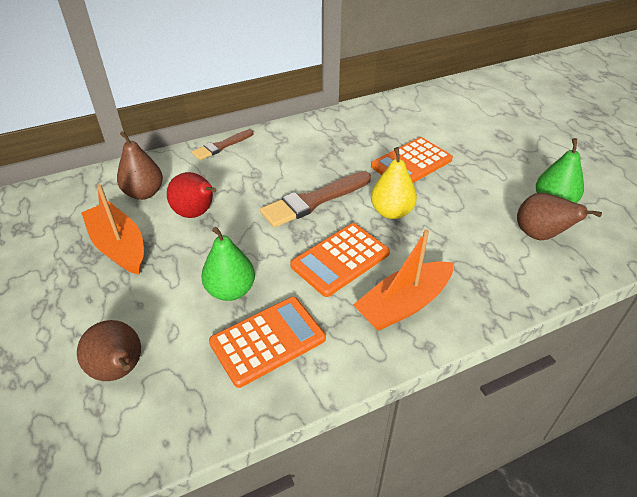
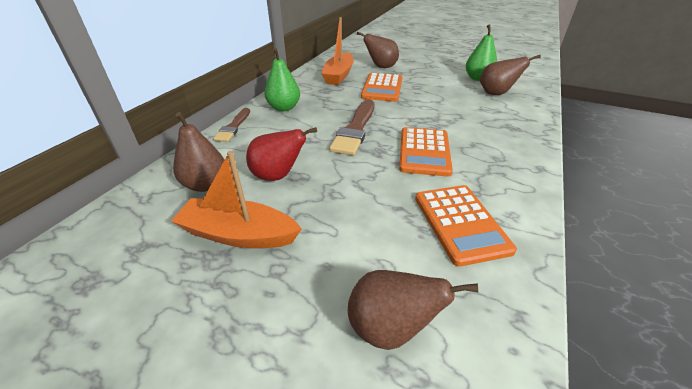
camera: 40 degrees left, 5 degrees down
(231, 290) = (385, 209): green pear -> green pear (284, 108)
(267, 341) = (460, 223): orange calculator -> orange calculator turned 150 degrees clockwise
(391, 212) = (411, 115): yellow pear -> none
(403, 304) = (495, 155): orange boat -> orange boat (339, 75)
(453, 132) = (381, 67): none -> brown pear

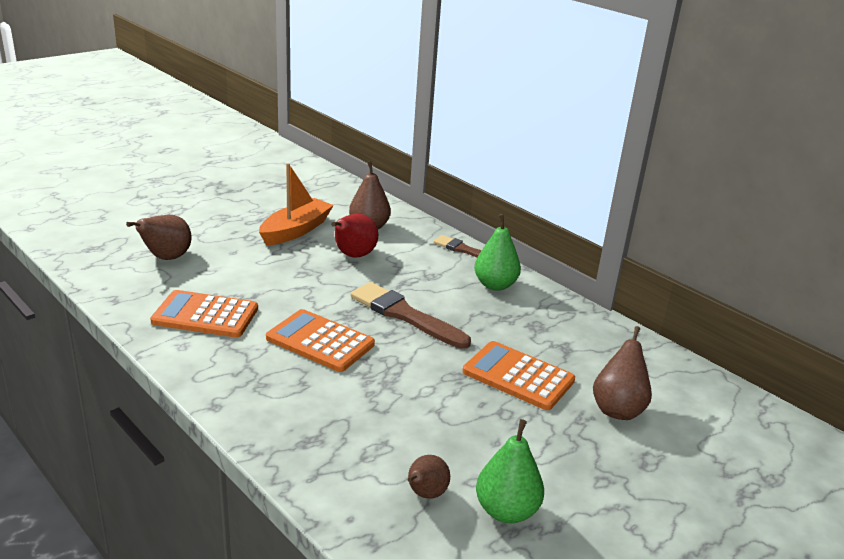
camera: 110 degrees right, 10 degrees down
(339, 75) = (591, 352): orange boat -> none
(496, 93) = (425, 494): brown pear -> brown pear, size x0.65

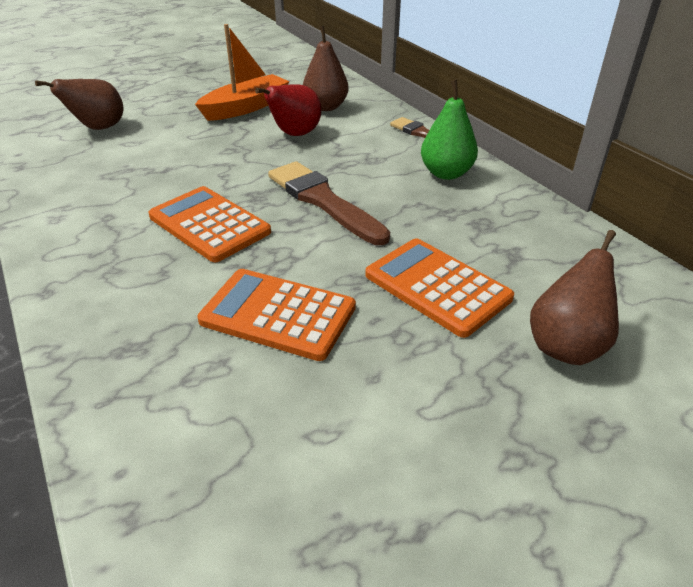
camera: 15 degrees right, 10 degrees up
(205, 315) = (101, 187): orange calculator -> orange calculator (278, 314)
(425, 494) = (241, 447): brown pear -> none
(506, 511) = (348, 492): green pear -> none

